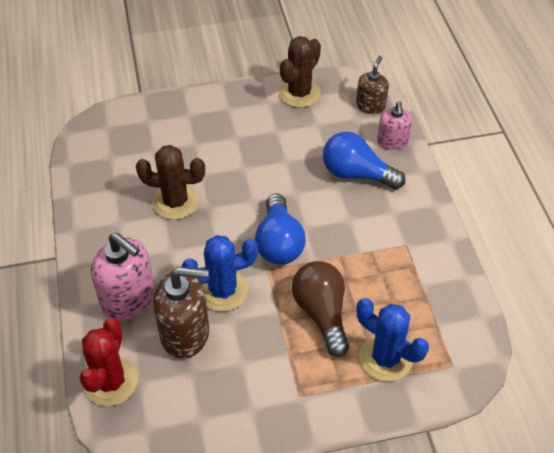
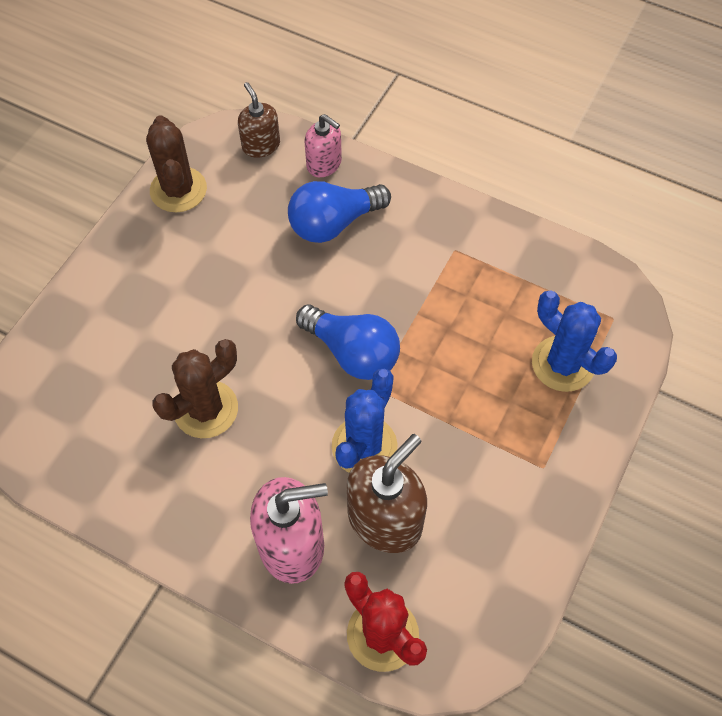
camera: 50 degrees left, 10 degrees up
(322, 313) = (469, 378): brown light bulb -> none
(385, 358) = (562, 364): blue cactus -> blue cactus turned 60 degrees clockwise

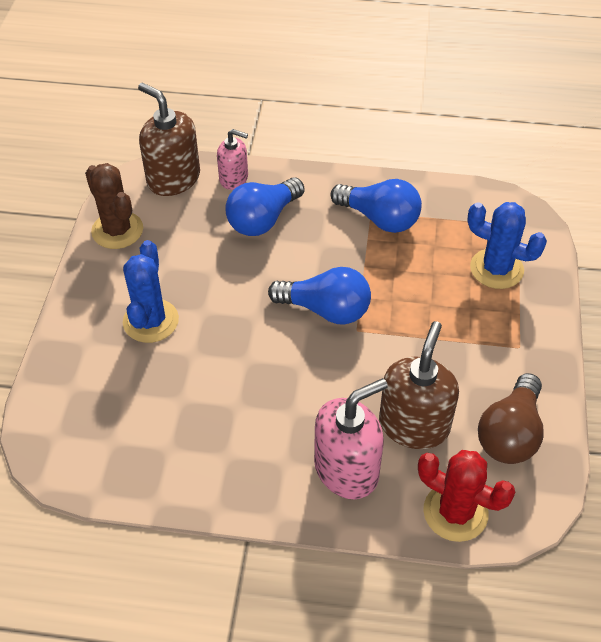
camera: 20 degrees left, 10 degrees down
(206, 409) = (222, 389): brown cactus -> none
(261, 145) = (173, 179): brown soap dispenser -> brown soap dispenser, size x1.66
(364, 446) = (370, 376): blue cactus -> blue cactus (151, 321)
(460, 261) = (379, 219): none -> blue light bulb
(483, 566) = (510, 434): none -> brown light bulb

